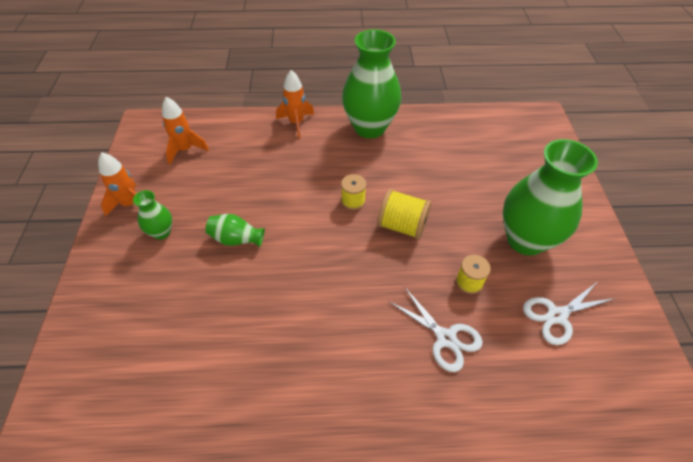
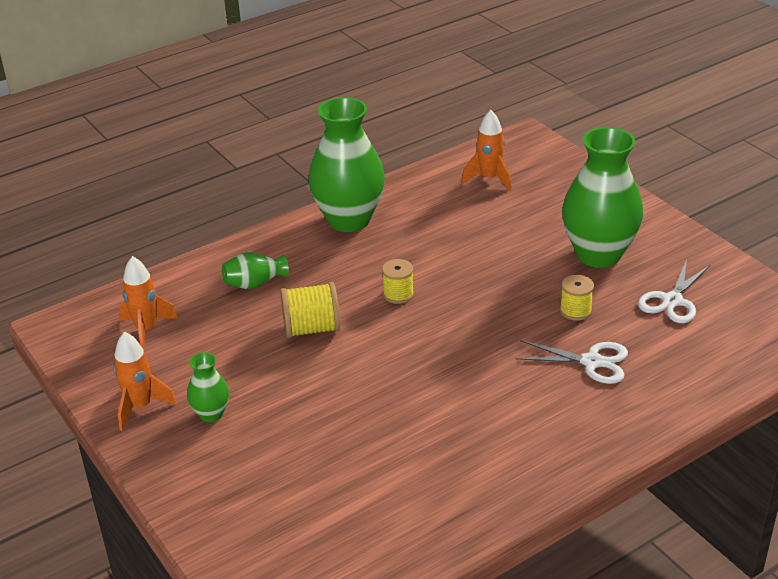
camera: 30 degrees left, 15 degrees down
(236, 239) = (305, 382): green vase -> green vase (255, 283)
(296, 123) = (257, 249): orange rocket -> orange rocket (489, 178)
(402, 226) = (470, 294): yellow spool -> yellow spool (311, 328)

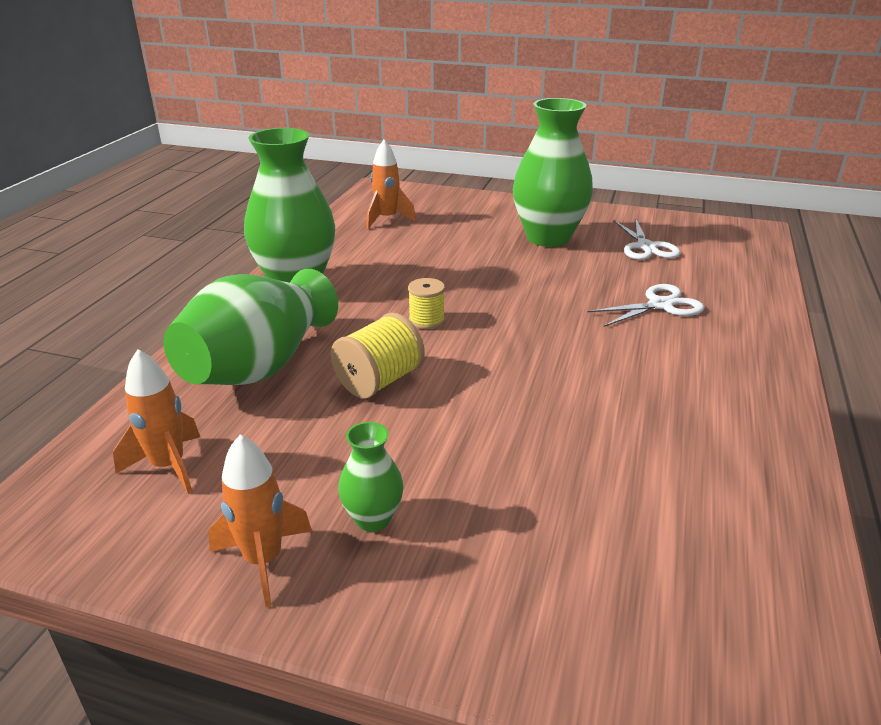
camera: 40 degrees left, 5 degrees down
(255, 283) = (259, 367): green vase -> green vase, size x2.16
(575, 311) = (591, 277): yellow spool -> none

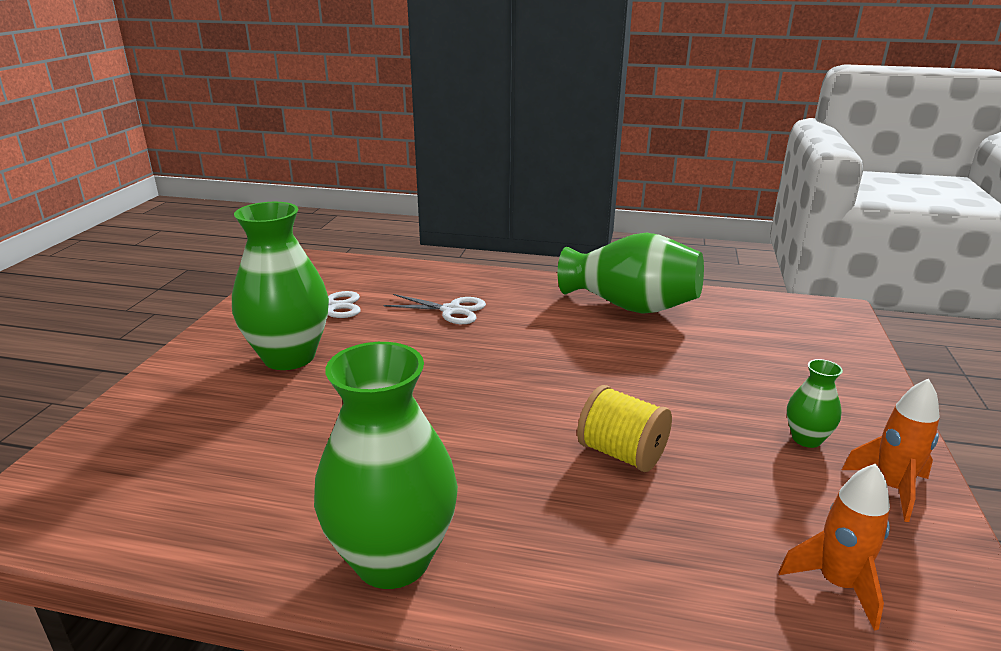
camera: 95 degrees left, 5 degrees down
(259, 367) = (627, 551): green vase -> green vase (630, 306)
(387, 219) = (168, 489): orange rocket -> none
(426, 320) = (493, 431): yellow spool -> none
(660, 305) = (451, 310): white scissors -> white scissors turned 135 degrees clockwise

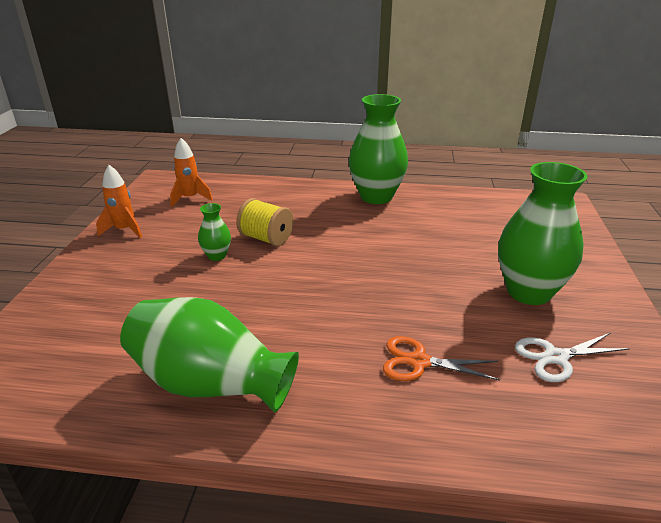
camera: 175 degrees right, 5 degrees up
(451, 310) = (419, 362): white scissors -> orange scissors
(806, 439) = (145, 252): green vase -> green vase (217, 256)

